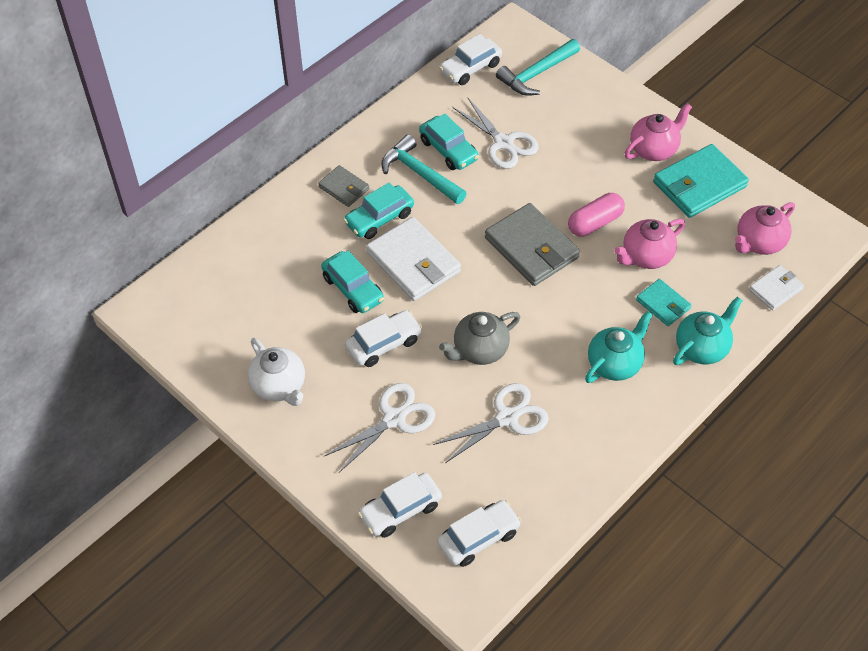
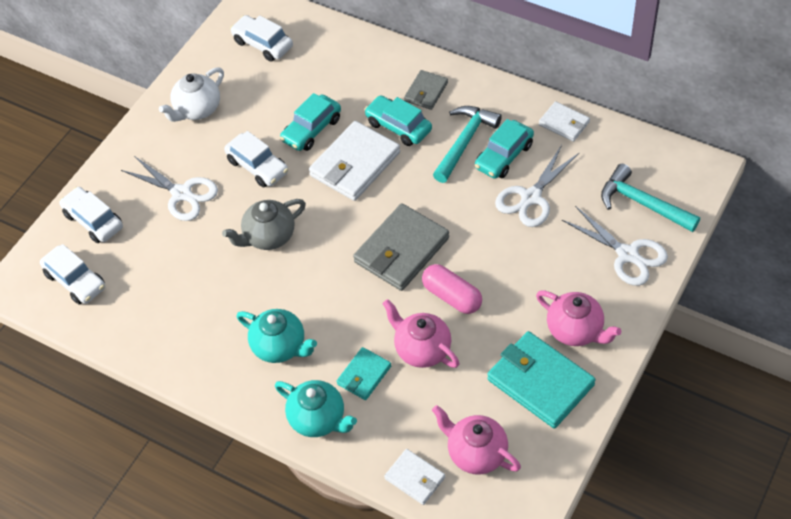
camera: 80 degrees right, 0 degrees up
(427, 100) = (564, 123): none -> white wallet
(470, 68) = (625, 146): white car -> white car (263, 44)
(479, 350) = (268, 237): grey teapot -> grey teapot turned 75 degrees counterclockwise
(506, 418) = (199, 274): white scissors -> white scissors (627, 254)

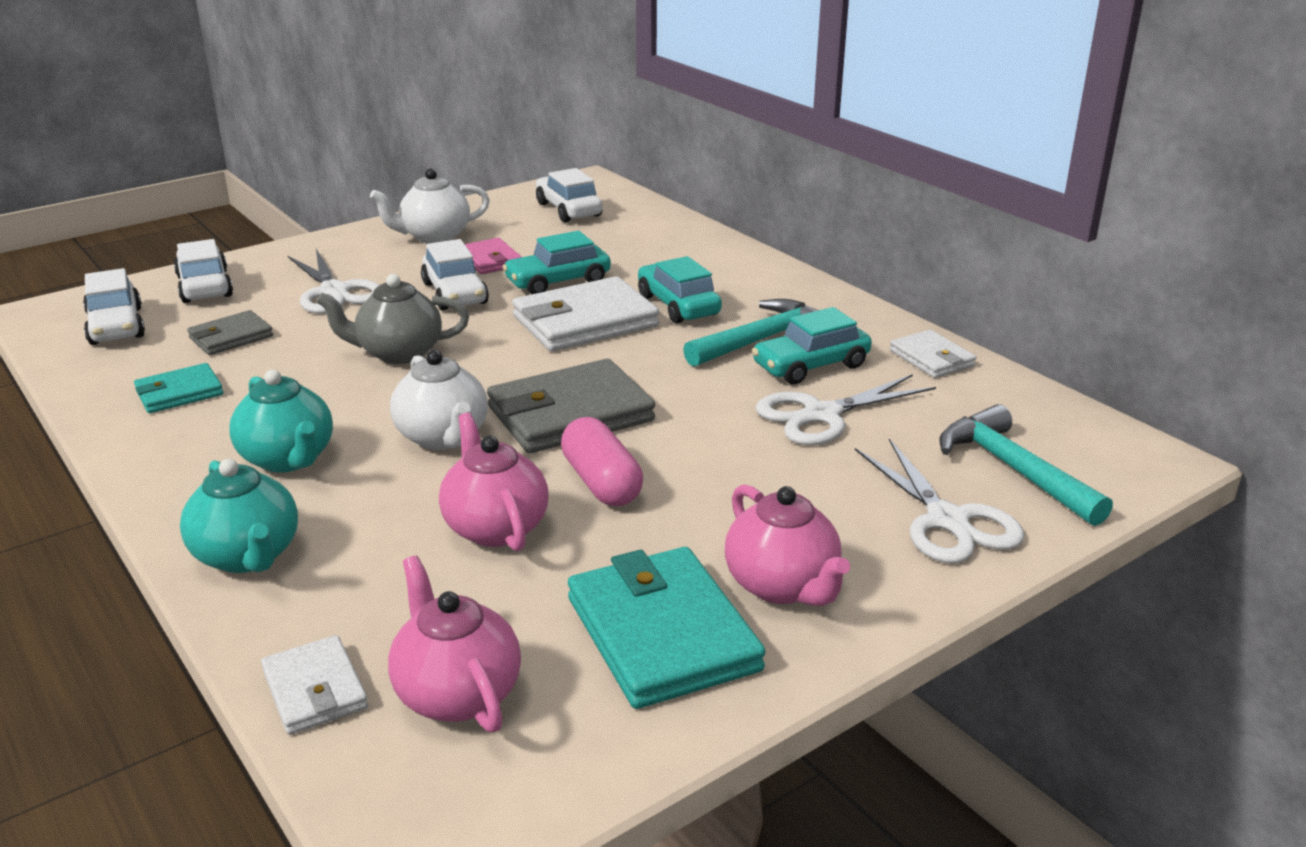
camera: 20 degrees right, 25 degrees down
(253, 122) = (490, 260): none -> pink wallet
(348, 296) = (443, 437): none -> white teapot
(364, 375) = (374, 528): turquoise wallet -> turquoise wallet (179, 393)
(426, 92) = (744, 287): grey wallet -> grey wallet (231, 337)

